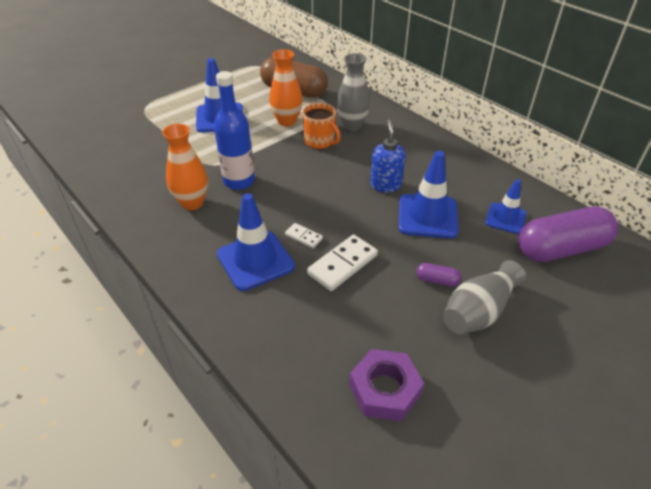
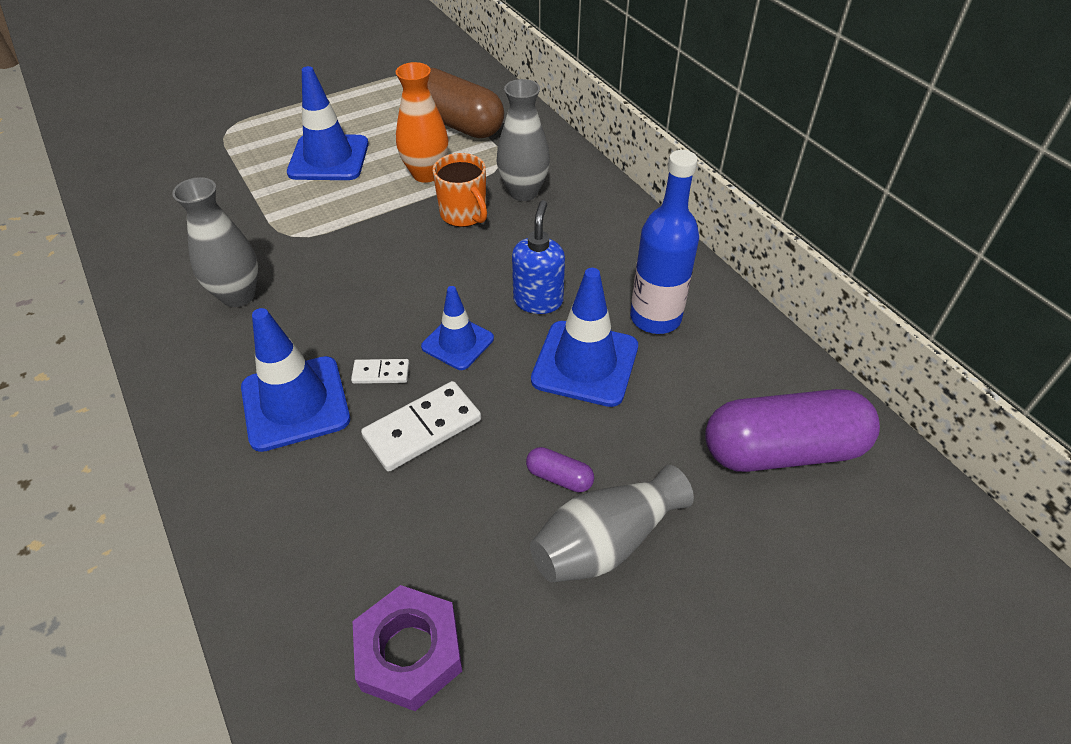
camera: 10 degrees right, 5 degrees up
(192, 203) = (238, 295): orange vase -> grey vase
(239, 181) = (319, 267): blue bottle -> blue bottle (655, 318)
(303, 237) = (381, 373): white domino -> white domino turned 45 degrees counterclockwise
(505, 218) = (710, 383): blue traffic cone -> blue traffic cone (457, 342)

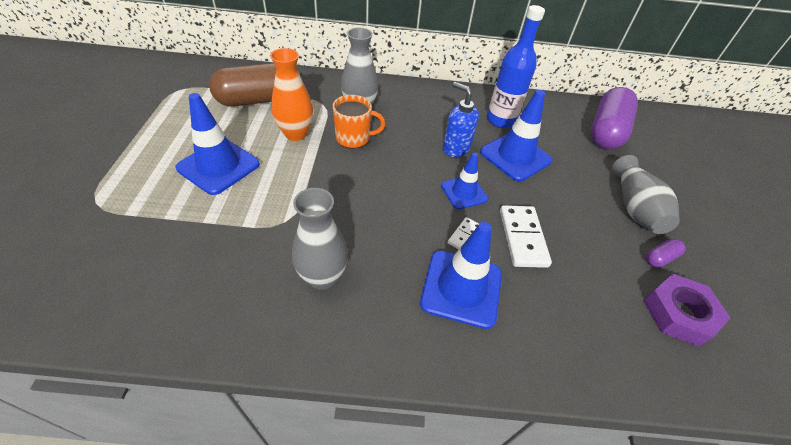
camera: 60 degrees left, 0 degrees up
(559, 477) = (587, 203): purple capsule -> purple capsule (660, 258)

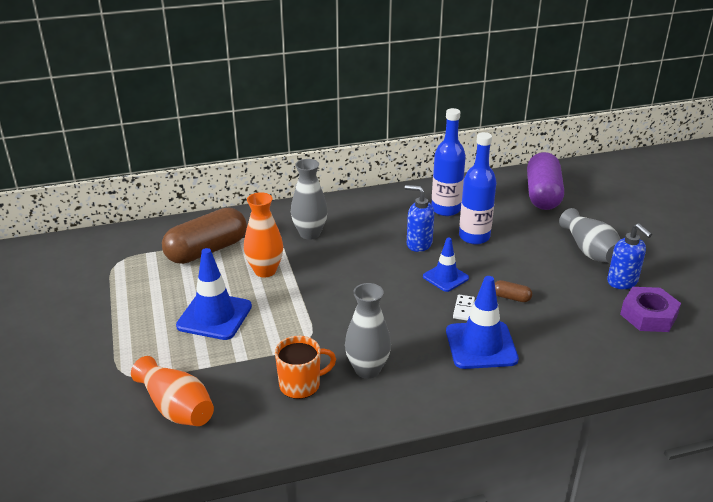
camera: 15 degrees left, 15 degrees down
(108, 257) = (176, 408): none -> orange vase
(354, 138) = (322, 260): orange mug -> orange mug (301, 385)
(515, 156) = (474, 237): blue traffic cone -> blue bottle
(523, 238) = (511, 297): white domino -> brown capsule
(660, 258) = (622, 282): purple capsule -> blue soap dispenser

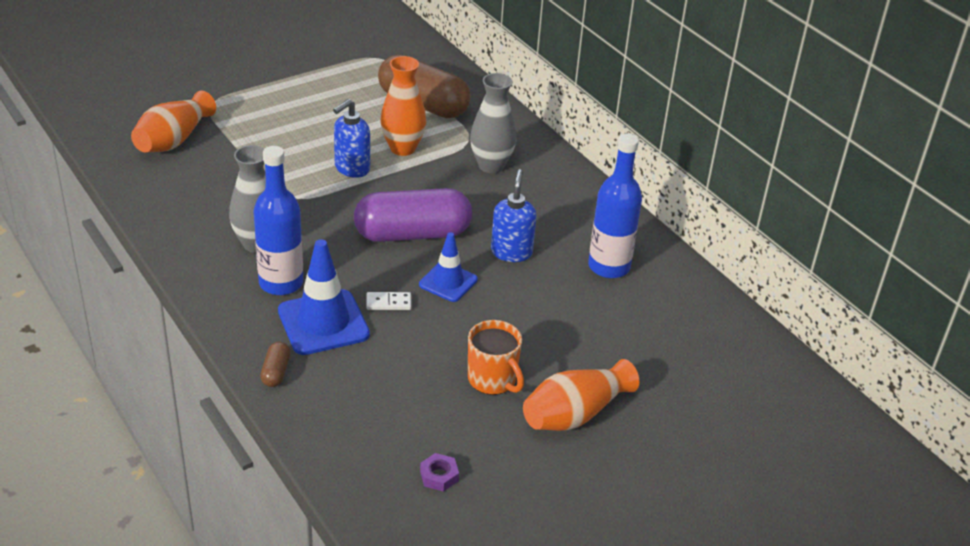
camera: 70 degrees right, 5 degrees up
(214, 316) = (311, 132): blue traffic cone -> none
(301, 385) = (222, 205): orange mug -> orange mug (493, 380)
(474, 237) = (553, 298): blue bottle -> blue bottle (281, 283)
(511, 297) = (428, 341): brown capsule -> brown capsule (276, 372)
(543, 194) = (708, 359): purple capsule -> purple capsule (412, 234)
(589, 251) = (575, 414): grey vase -> orange vase
(622, 282) = (510, 449): blue soap dispenser -> blue soap dispenser (351, 169)
(648, 315) = (439, 476): purple nut -> purple nut, size x0.50

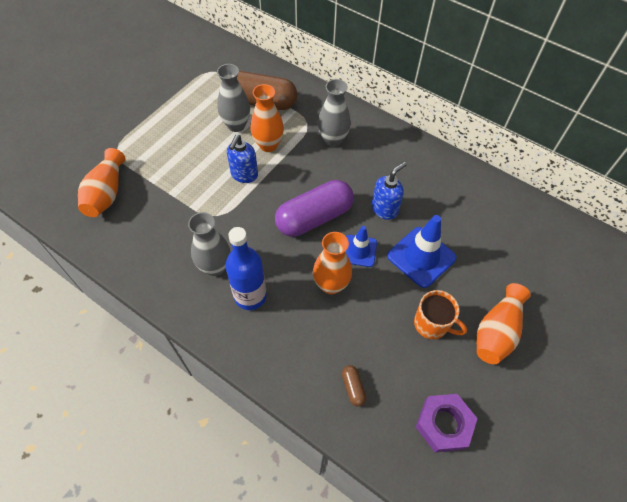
camera: 20 degrees left, 20 degrees up
(276, 372) = (289, 379): brown capsule -> brown capsule (353, 387)
(323, 323) = (297, 320): blue traffic cone -> blue traffic cone (421, 257)
(375, 118) = (236, 125): none -> grey vase
(388, 303) = (331, 285): white domino -> orange vase
(439, 476) = (444, 424): purple nut -> purple nut, size x2.00
(511, 252) = (384, 209): blue soap dispenser -> blue soap dispenser turned 60 degrees clockwise
(609, 267) = (449, 198): blue bottle -> none

